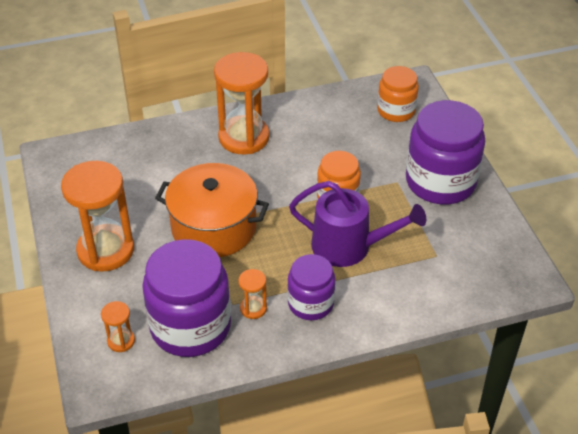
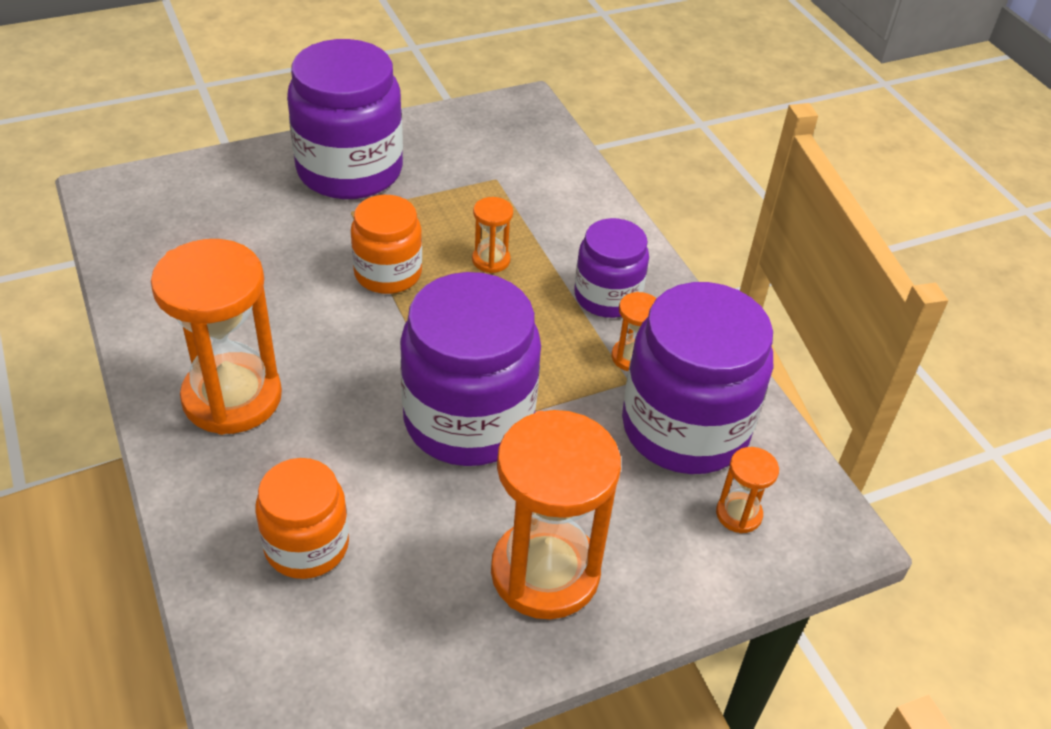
camera: 100 degrees left, 0 degrees up
(214, 227) = (468, 419): orange pot -> purple jar
(349, 246) = (491, 260): purple watering can -> orange hourglass
(396, 111) = (179, 210): orange jar -> orange jar (307, 545)

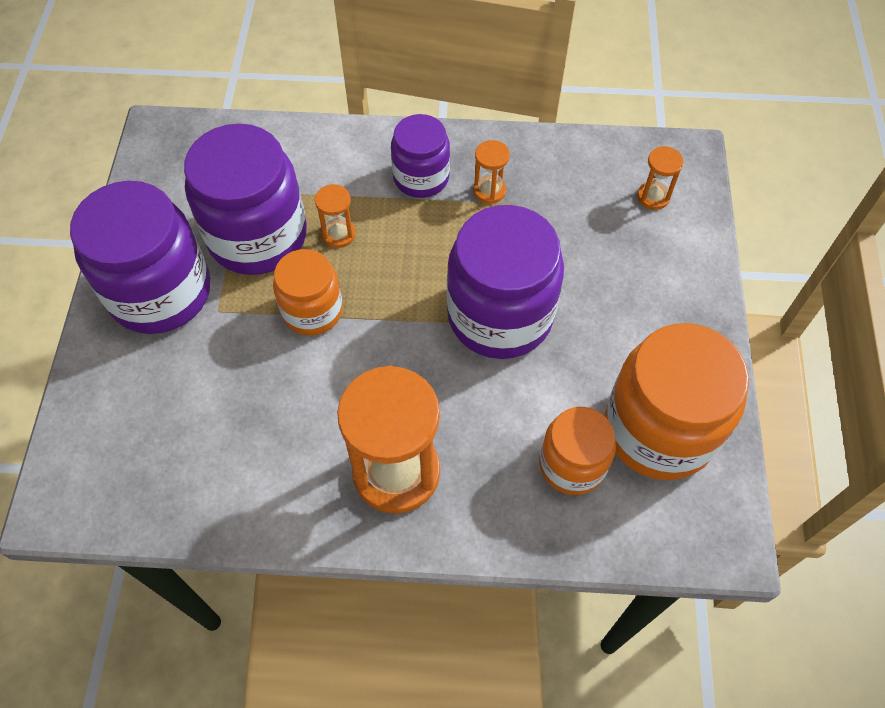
camera: 60 degrees left, 15 degrees up
(394, 620) = (659, 429): none -> orange jar
(545, 572) = (655, 324): orange hourglass -> none
(685, 428) = (569, 190): purple jar -> purple jar (257, 236)

